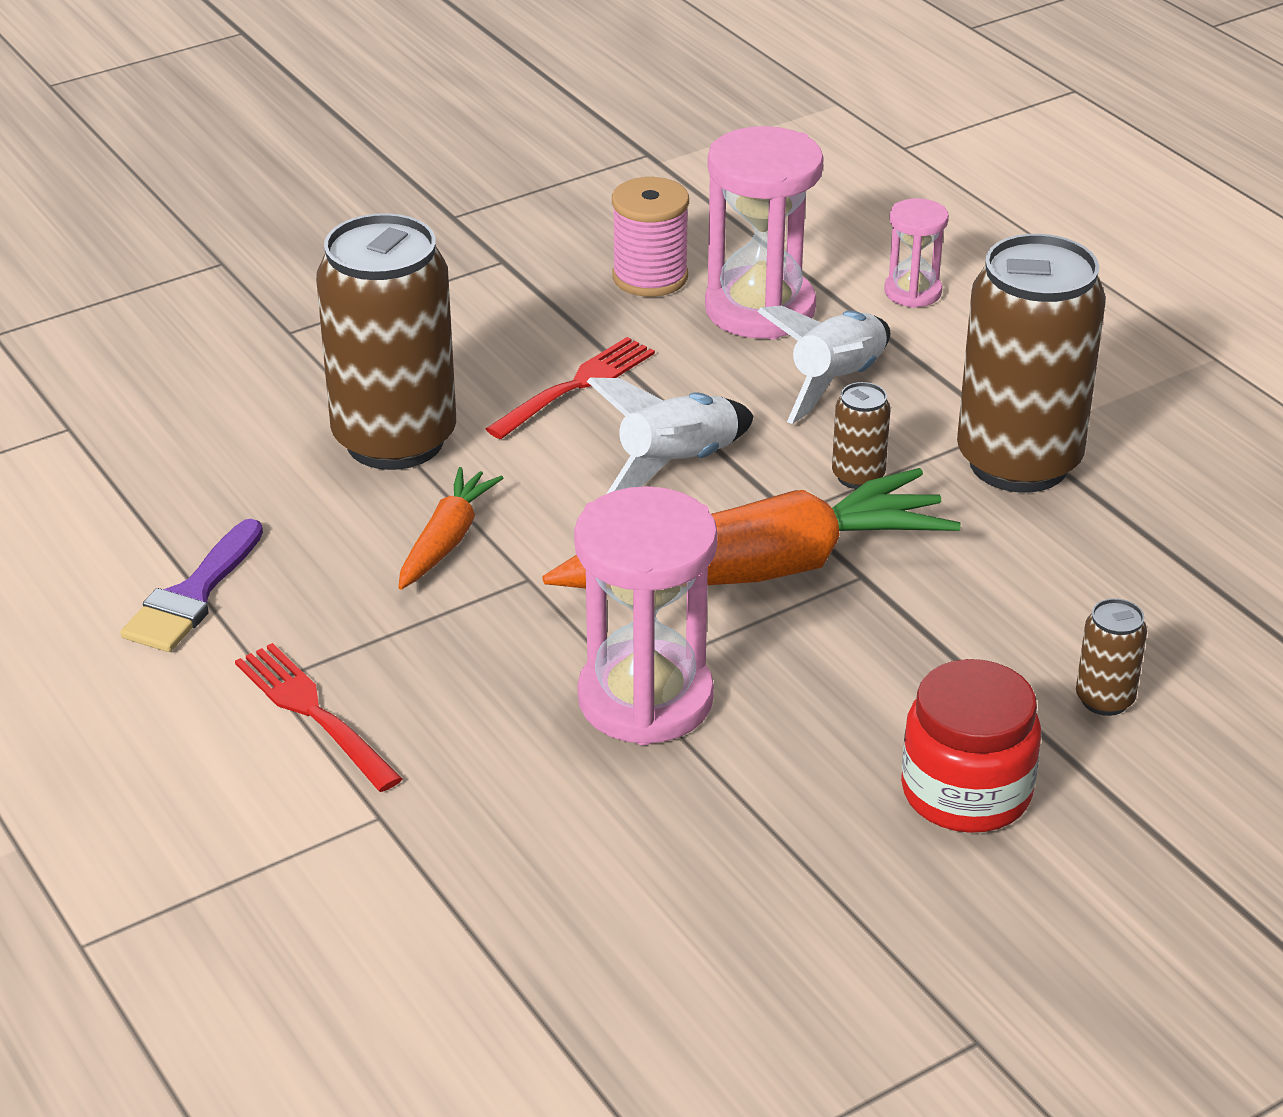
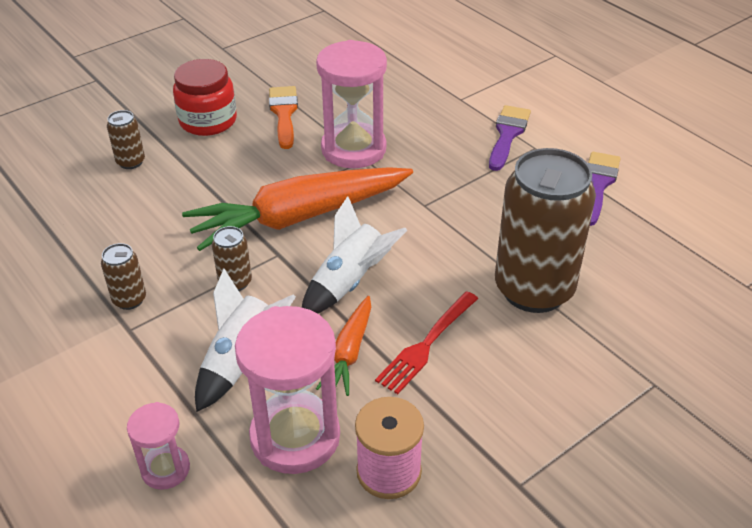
camera: 175 degrees right, 5 degrees up
(313, 713) = (507, 134): red fork -> purple brush
(447, 540) = (476, 224): orange carrot -> orange carrot (349, 352)
(795, 801) = (284, 113): none -> orange brush
(1018, 462) = (129, 300): brown can -> brown can, size x0.42

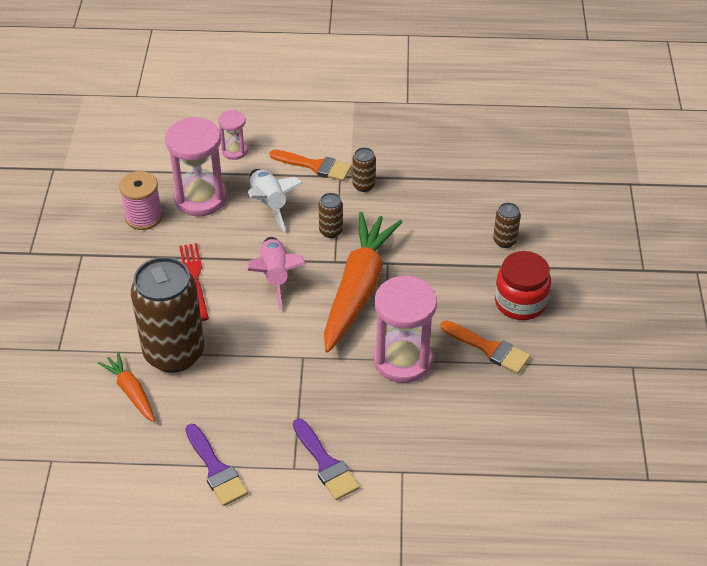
camera: 130 degrees right, 5 degrees up
(128, 363) = (315, 166): none -> orange brush
(349, 283) = (275, 277): white rocket -> pink rocket
(349, 352) = (226, 246): orange carrot -> orange carrot (131, 391)

